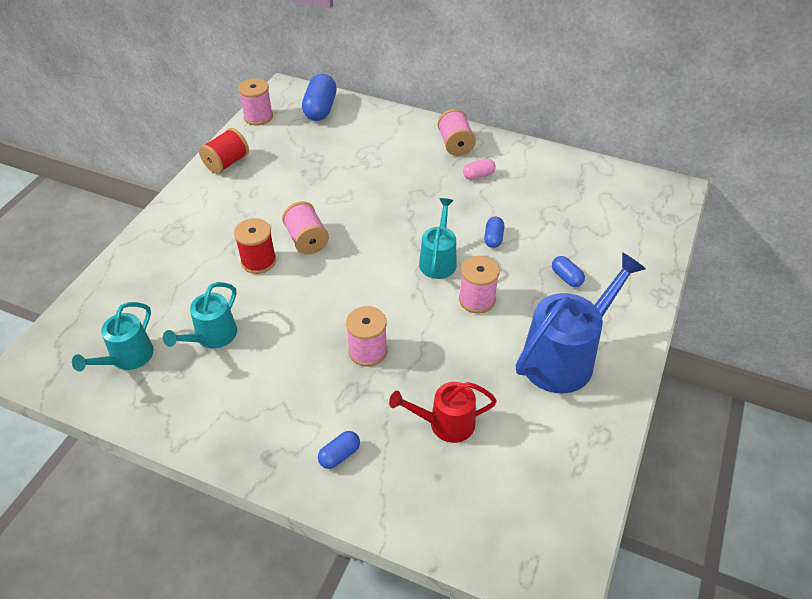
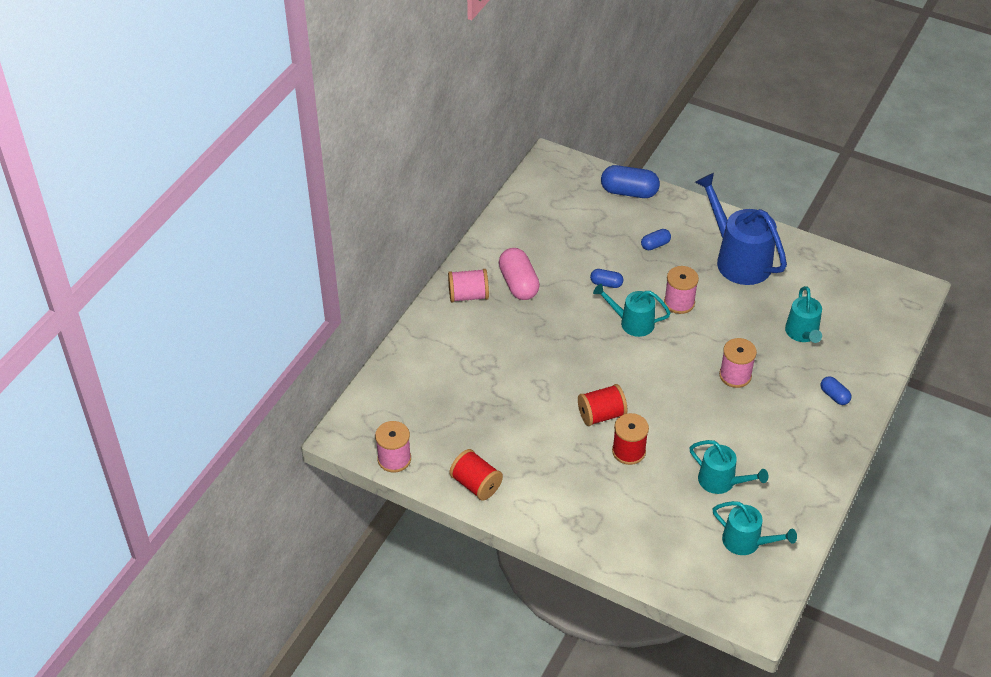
camera: 85 degrees left, 0 degrees up
(306, 240) = (601, 415): pink spool -> red spool
(320, 109) = (388, 402): blue capsule -> blue capsule (629, 192)
(445, 423) = (802, 334): red watering can -> turquoise watering can
(478, 175) = (518, 284): pink capsule -> pink capsule, size x1.86

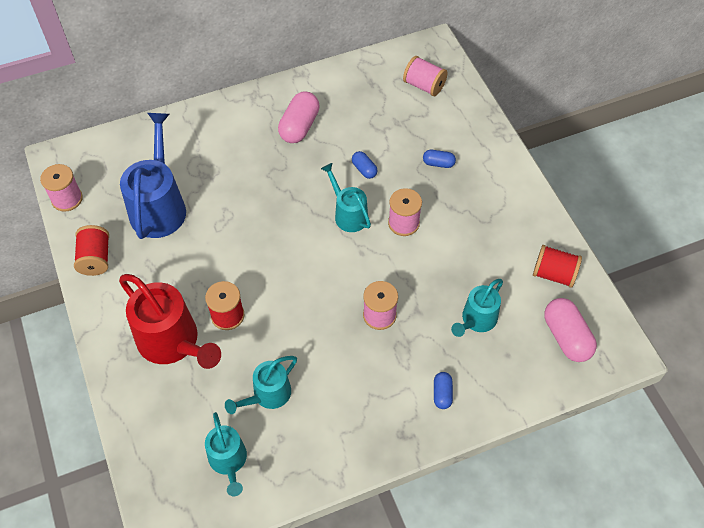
camera: 40 degrees right, 10 degrees up
(468, 295) = (254, 112): pink spool -> pink spool (424, 85)
(601, 415) = (241, 271): red spool -> red spool (553, 274)
(612, 497) = (173, 343): none -> red watering can
(629, 192) = (466, 107): blue capsule -> none
(721, 482) = (267, 395): turquoise watering can -> turquoise watering can turned 60 degrees clockwise
(738, 259) = (493, 219): blue watering can -> blue watering can (159, 205)
(870, 304) = (566, 337): none -> pink capsule

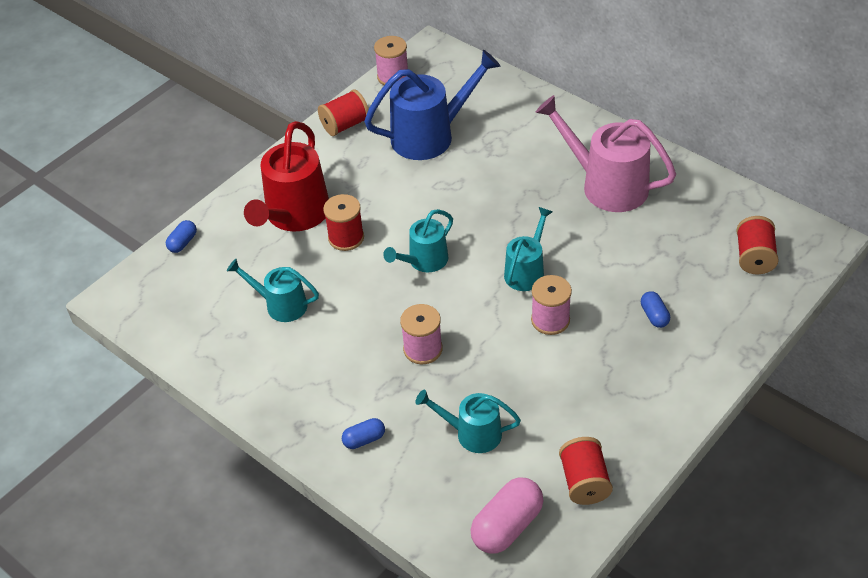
camera: 65 degrees right, 10 degrees down
(229, 461) = (199, 309): turquoise watering can -> turquoise watering can (424, 261)
(299, 126) = (606, 185): pink capsule -> pink watering can
(364, 169) = (593, 258): blue capsule -> blue capsule (183, 243)
(424, 85) = (754, 257): pink spool -> red spool

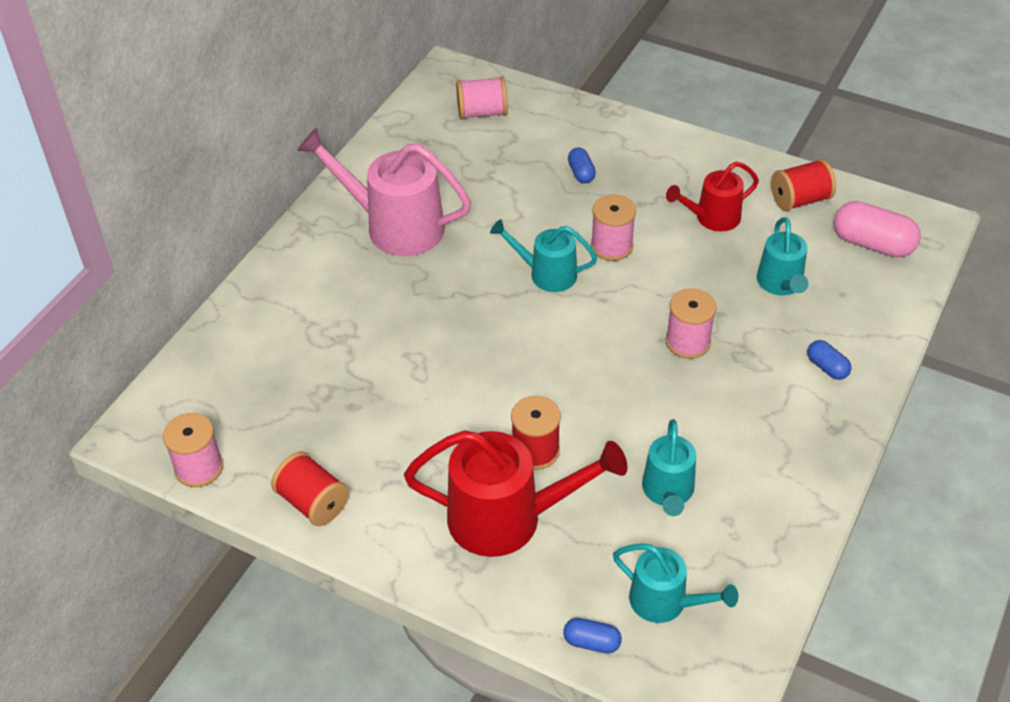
camera: 105 degrees left, 0 degrees up
(424, 261) = (555, 365): turquoise watering can -> turquoise watering can (666, 602)
(431, 135) = (325, 400): blue watering can -> none
(572, 402) = (712, 218): none -> red watering can
(606, 185) = (394, 226): pink watering can -> pink watering can turned 90 degrees clockwise
(654, 316) = (581, 173): blue capsule -> blue capsule turned 75 degrees counterclockwise
(754, 257) = (482, 113): red spool -> pink spool

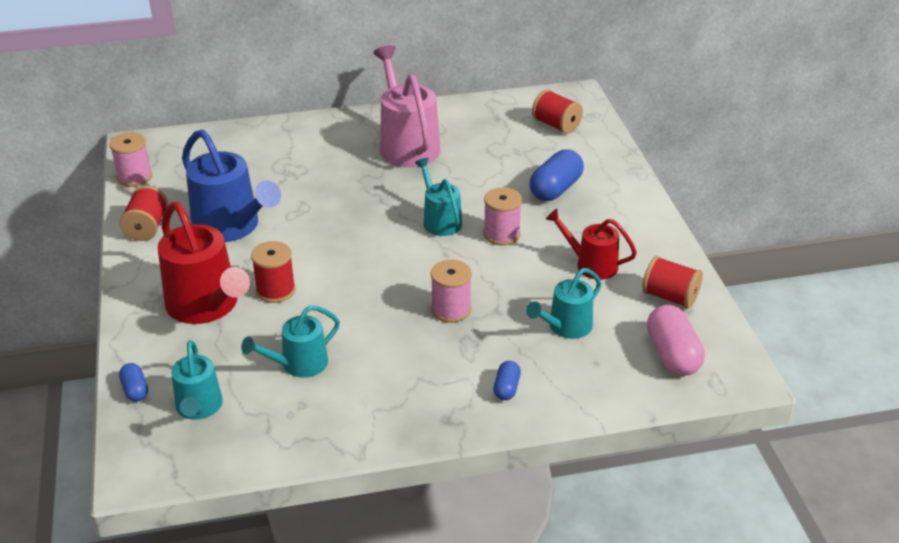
camera: 50 degrees right, 10 degrees down
(390, 431) = (231, 227): none -> blue watering can
(482, 113) = (556, 125): pink spool -> red spool
(581, 173) = (555, 189): blue capsule -> blue capsule, size x1.86

